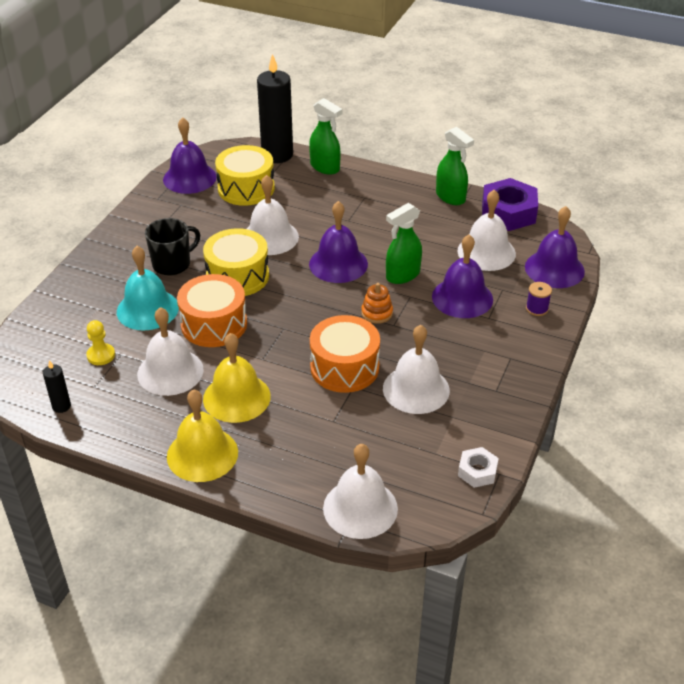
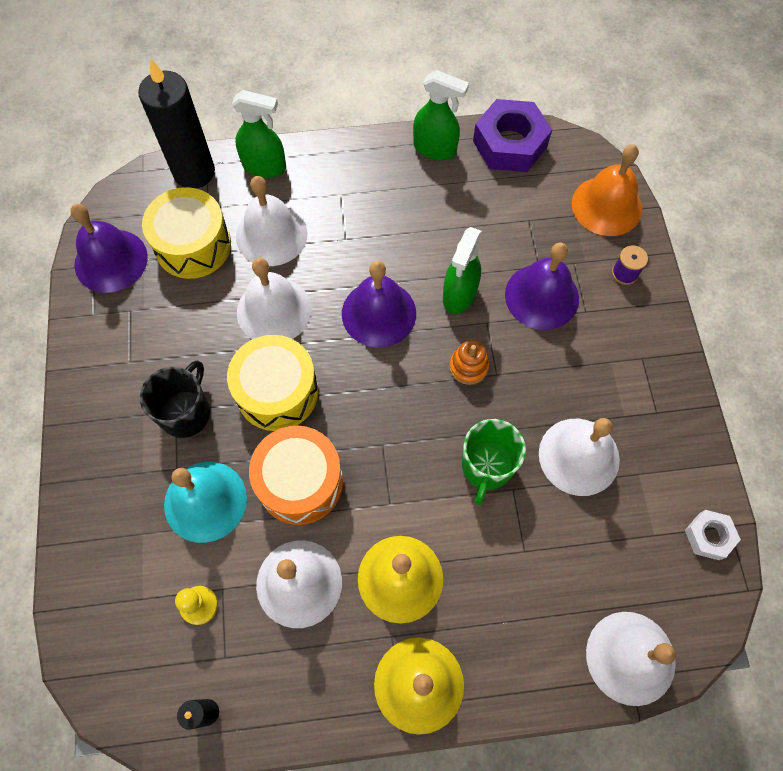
camera: 30 degrees left, 25 degrees up
(344, 367) = (486, 467): orange drum -> green mug
(486, 252) = (524, 215): white bell -> white bell (271, 235)
(554, 269) = (606, 206): purple bell -> orange bell

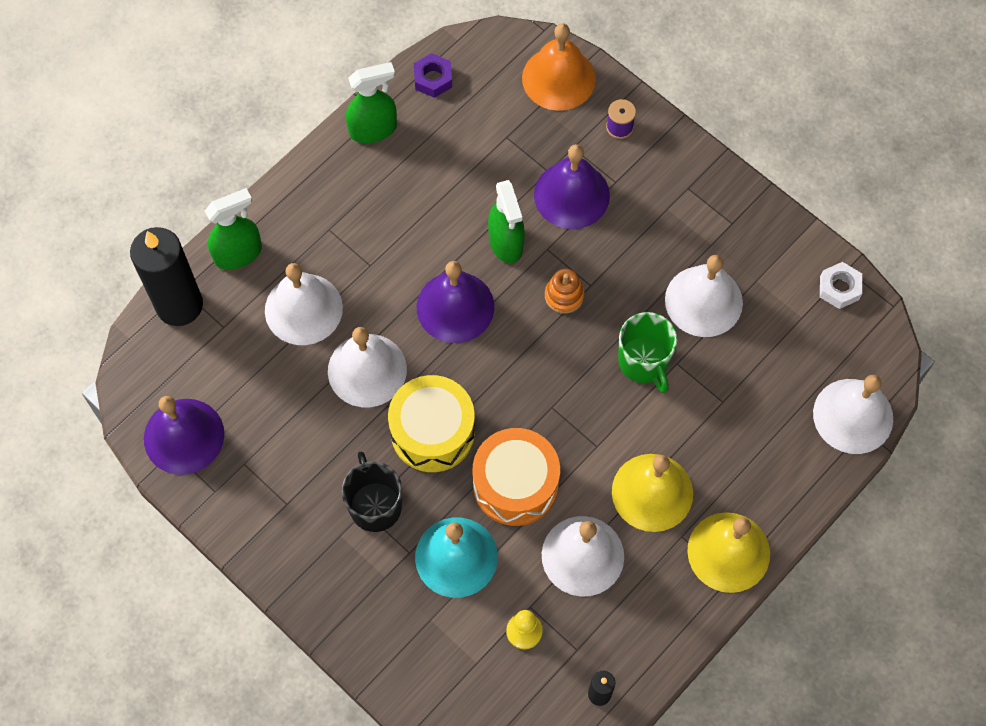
camera: 40 degrees left, 0 degrees up
(193, 245) = (244, 369): yellow drum -> none
(510, 144) = (433, 79): purple nut -> purple nut, size x0.53

